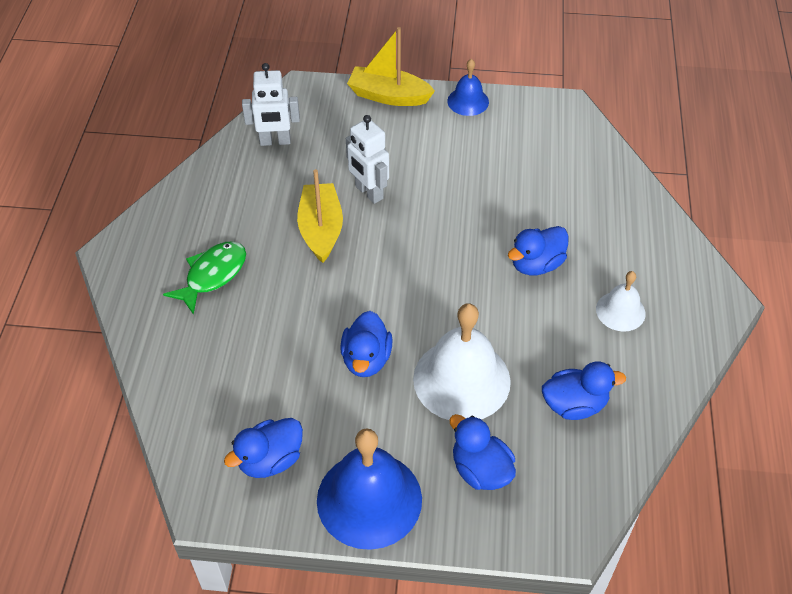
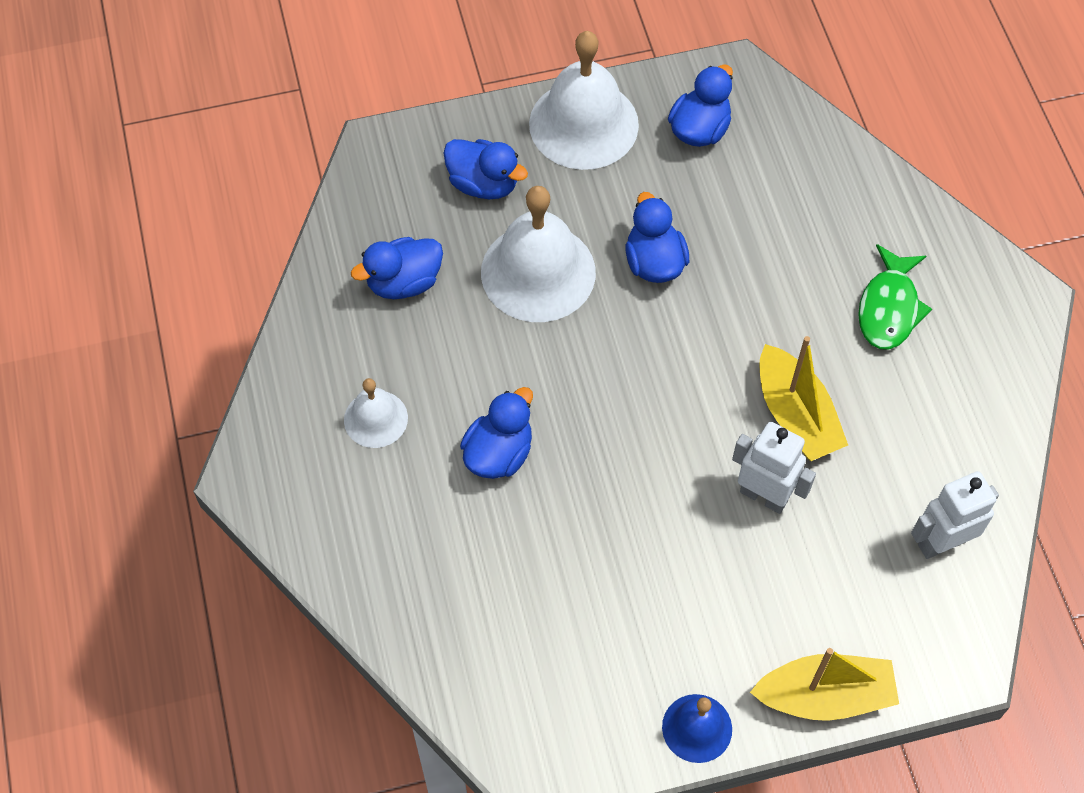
camera: 160 degrees right, 10 degrees up
(369, 499) = (583, 124): blue bell -> white bell

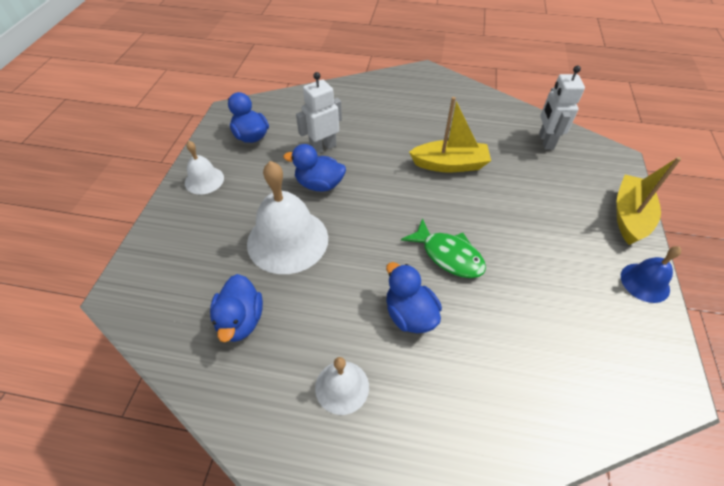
camera: 65 degrees left, 10 degrees down
(483, 184) = (202, 243): blue duck -> none
(583, 124) = (204, 180): white bell -> white bell, size x0.53
(764, 496) = (494, 195): white robot -> white robot (323, 148)
(889, 308) = (405, 111): green fish -> green fish (448, 255)

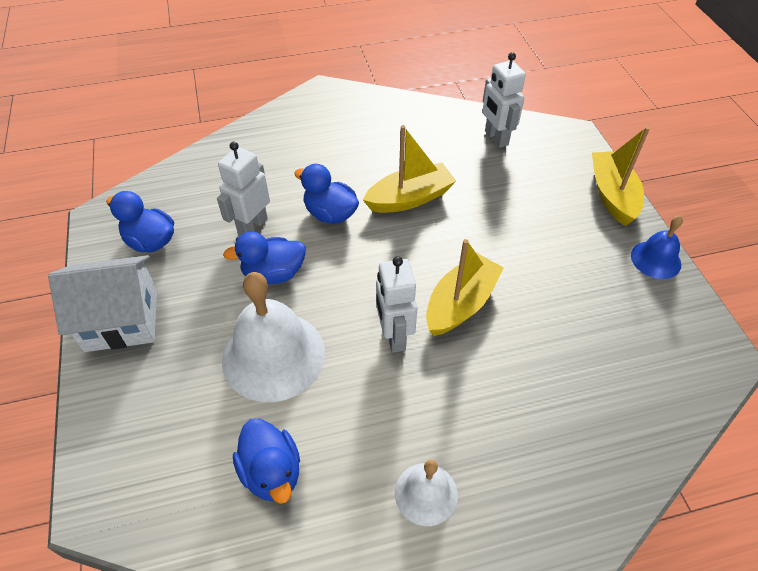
camera: 25 degrees left, 0 degrees up
(204, 180) = (121, 320): white bell -> white house
(382, 260) = (394, 336): none -> white robot
(410, 314) = (454, 385): blue duck -> blue duck (330, 214)
(448, 255) = (461, 304): green fish -> yellow boat

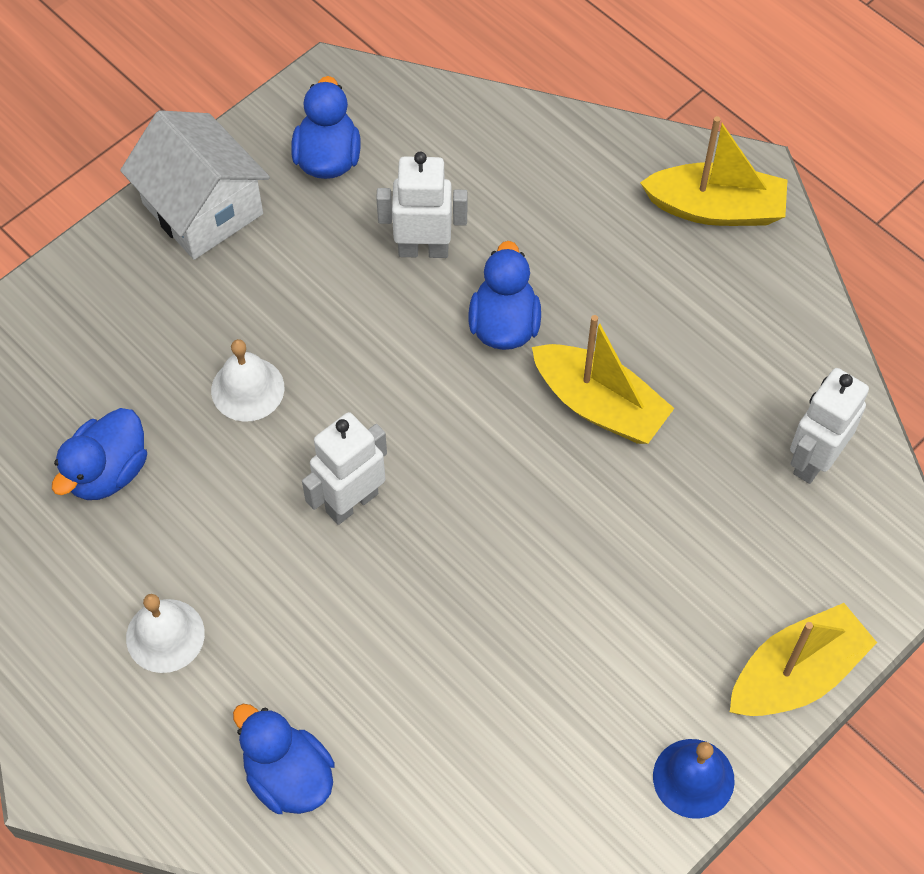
camera: 60 degrees right, 10 degrees up
(273, 274) = (363, 319): blue duck -> blue duck (288, 776)
(273, 355) = (247, 389): white bell -> white bell, size x0.53
(461, 304) = (449, 555): yellow boat -> yellow boat (716, 208)

